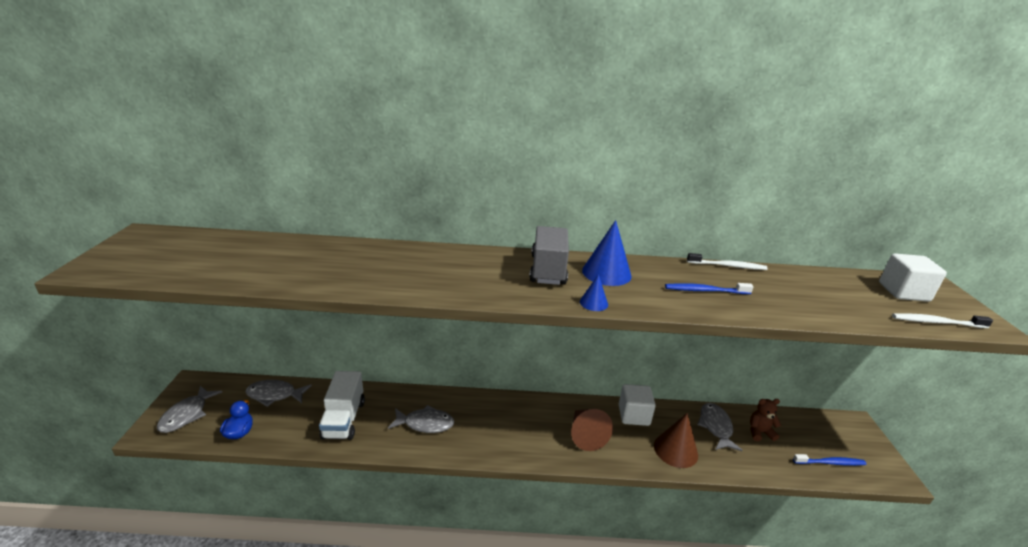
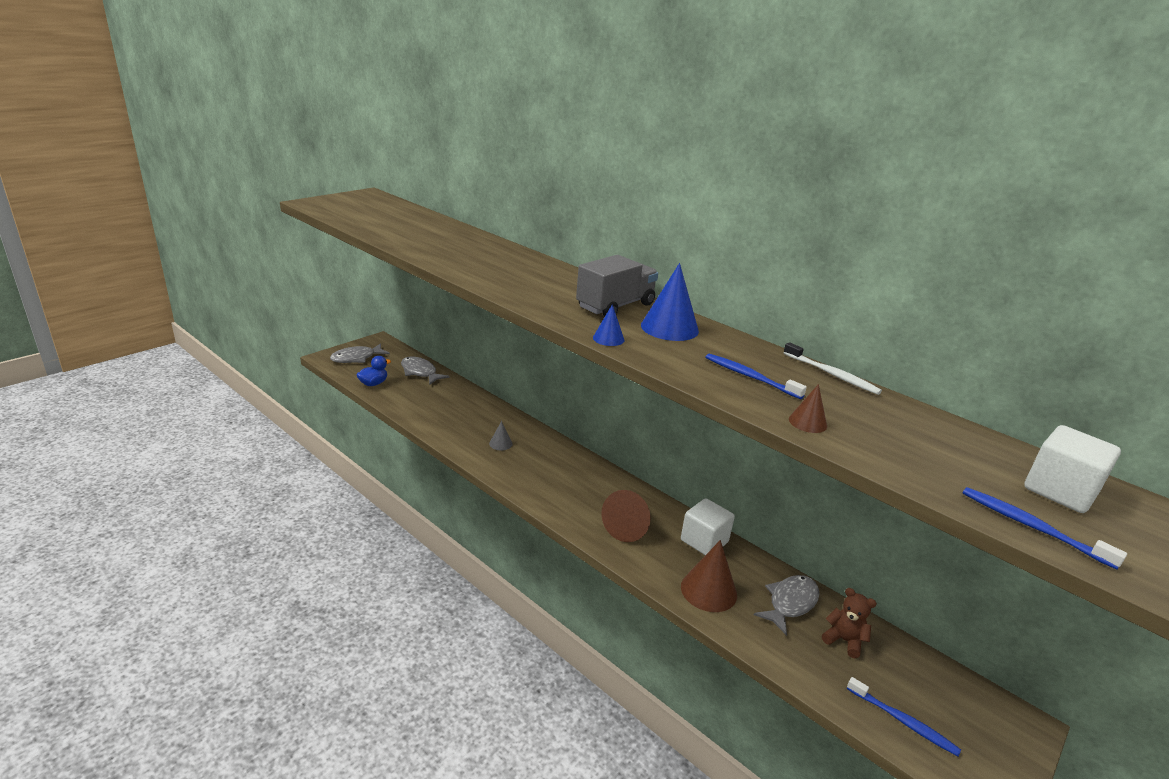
camera: 40 degrees right, 0 degrees up
(344, 419) = (446, 410): white truck -> none
(425, 423) = (500, 443): grey fish -> grey cone
(780, 310) = (807, 422): none -> brown cone
(937, 322) = (1032, 527): white toothbrush -> blue toothbrush

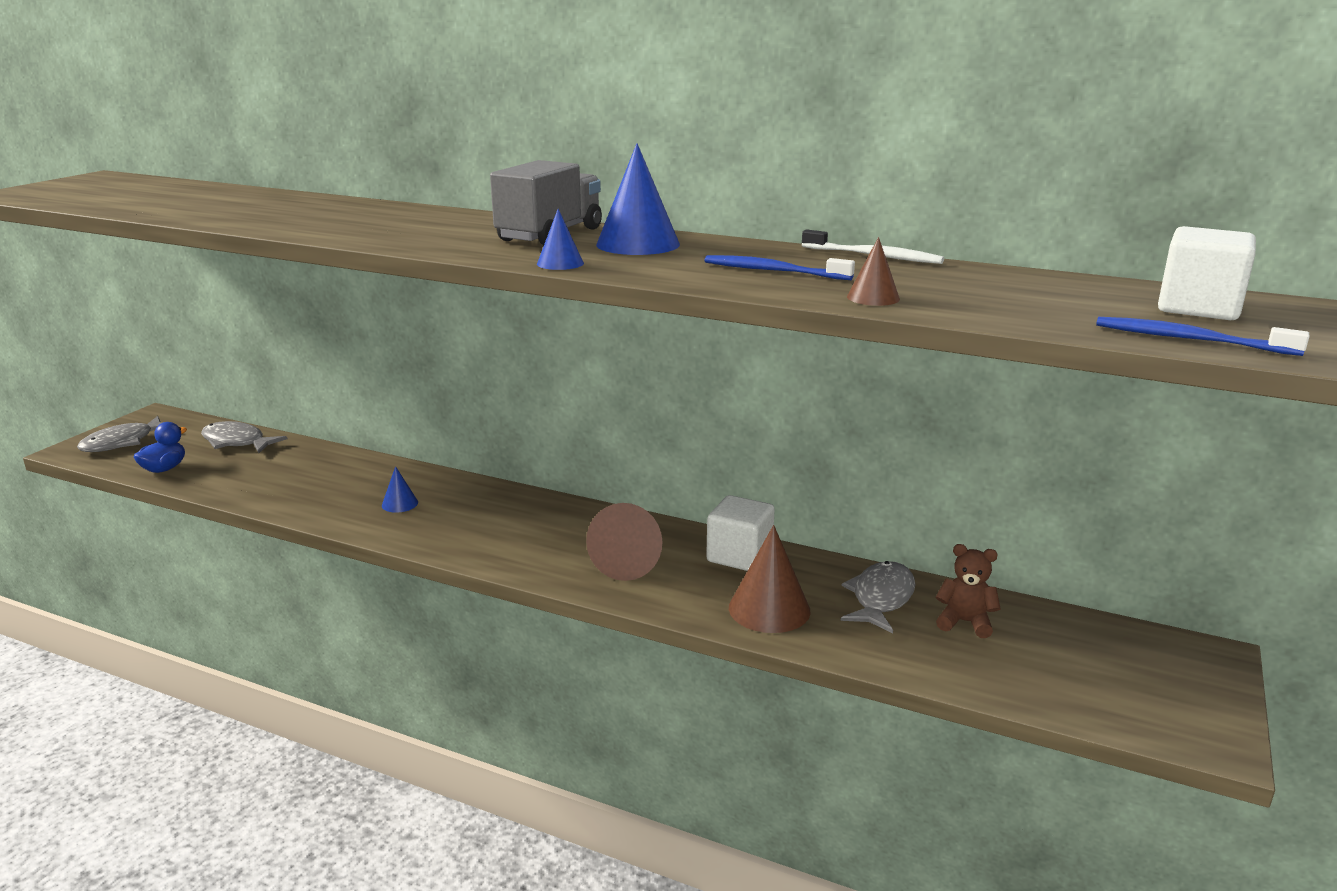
camera: 15 degrees left, 5 degrees down
(500, 443) = (400, 504): grey cone -> blue cone
(902, 721) = (1073, 690): blue toothbrush -> none

